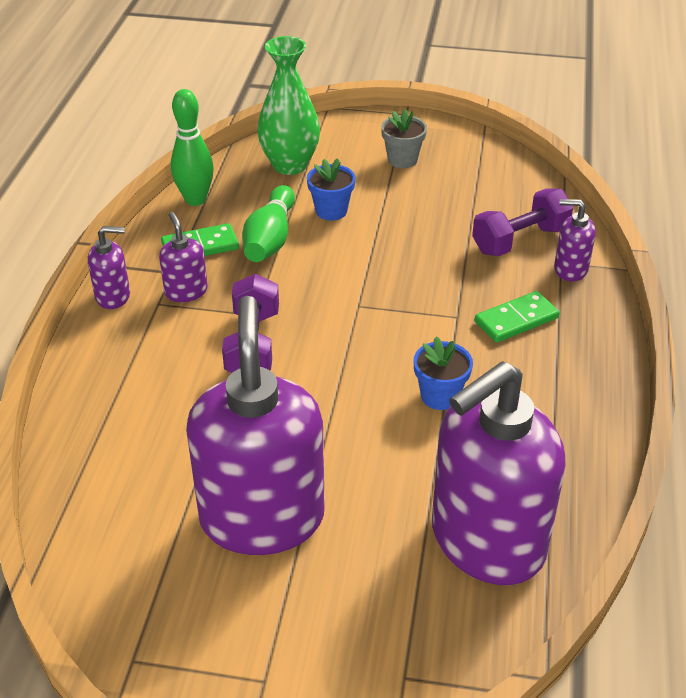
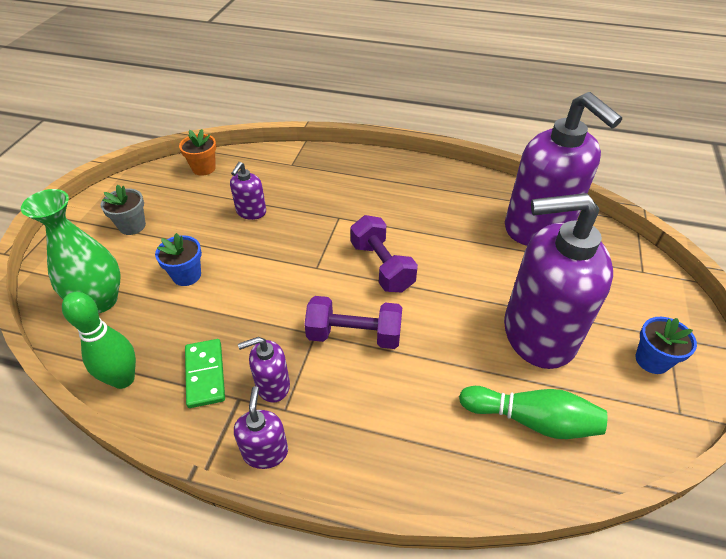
camera: 85 degrees left, 5 degrees up
(270, 239) = (212, 319): green bowling pin -> green bowling pin (532, 420)
(440, 396) = (418, 233): blue flower pot -> blue flower pot (652, 360)
(516, 320) = (347, 191): green domino -> none
(520, 240) = (263, 178): purple dumbbell -> purple dumbbell (382, 266)
(524, 189) = (204, 168): none -> orange flower pot
(570, 269) = (300, 162): purple soap dispenser -> purple soap dispenser (251, 212)

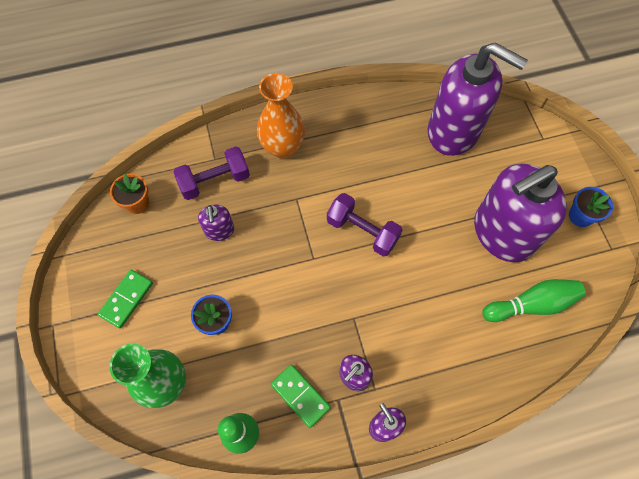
camera: 30 degrees left, 20 degrees up
(132, 226) = (126, 299): grey flower pot -> green domino
(354, 335) = (382, 304): purple dumbbell -> purple dumbbell (214, 181)
(357, 178) = (282, 147): none -> orange vase

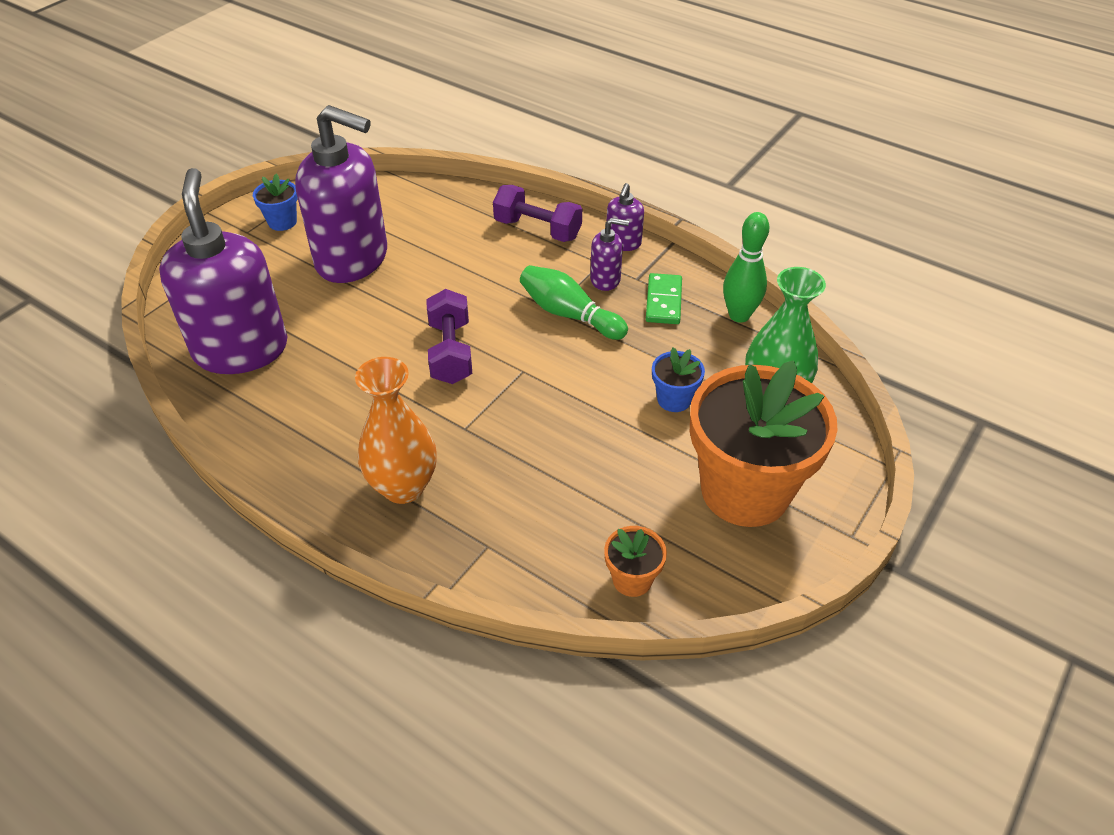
camera: 130 degrees left, 20 degrees down
(126, 299) = (745, 491): green domino -> orange flower pot
(214, 181) = (518, 521): purple dumbbell -> purple dumbbell (537, 229)
(219, 230) = (577, 468): purple soap dispenser -> none
(531, 304) = (414, 214): green bowling pin -> green bowling pin (569, 314)

